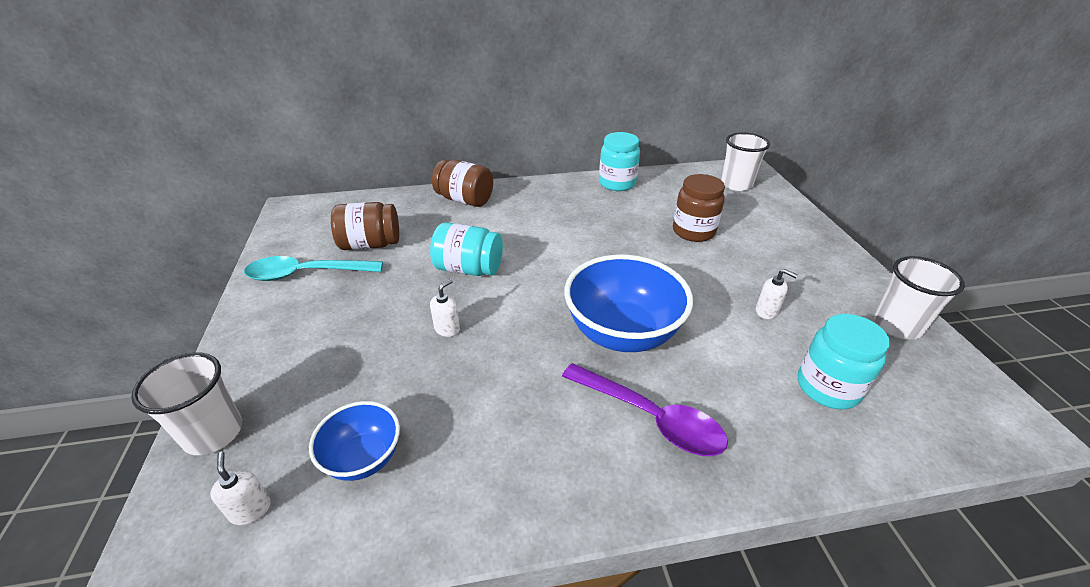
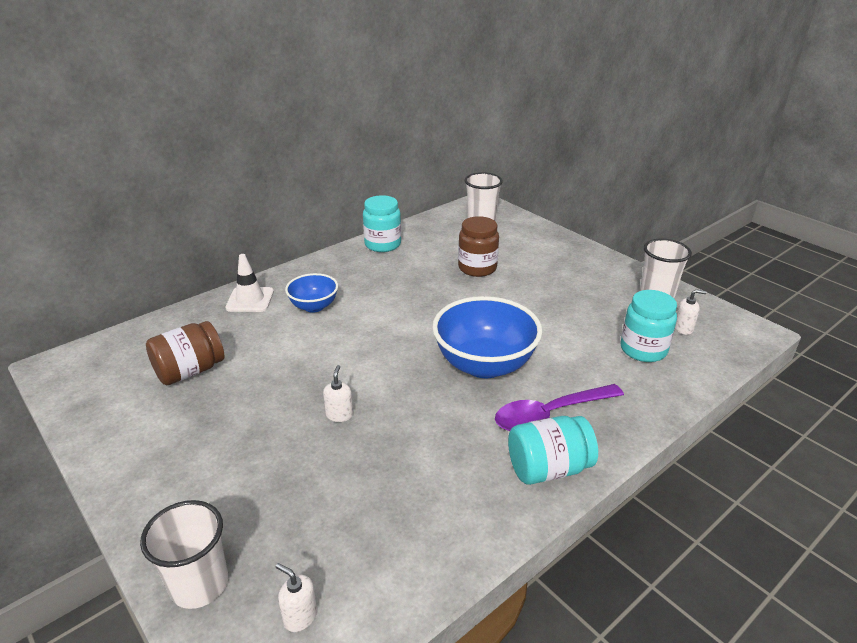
camera: 30 degrees left, 5 degrees down
(306, 274) = (146, 421): turquoise spoon -> none
(363, 458) = (361, 537): blue bowl -> blue bowl (314, 306)
(465, 200) = (250, 300): brown jar -> white traffic cone
(469, 269) = (313, 360): turquoise jar -> turquoise jar (548, 469)
(651, 417) = (550, 415): purple spoon -> purple spoon turned 150 degrees clockwise
(766, 311) = (572, 312): white soap dispenser -> white soap dispenser (683, 328)

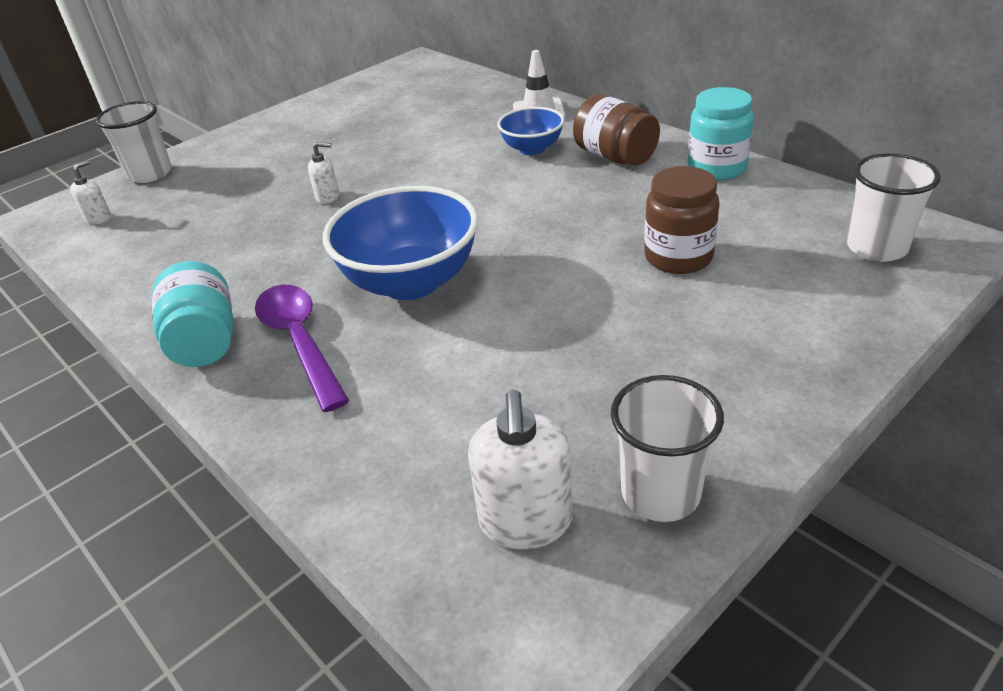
camera: 90 degrees right, 5 degrees up
(190, 371) = (406, 112): brown jar -> brown jar (615, 156)
(643, 350) = (449, 451): turquoise jar -> none
(683, 328) = (525, 522): white soap dispenser -> white soap dispenser, size x1.88

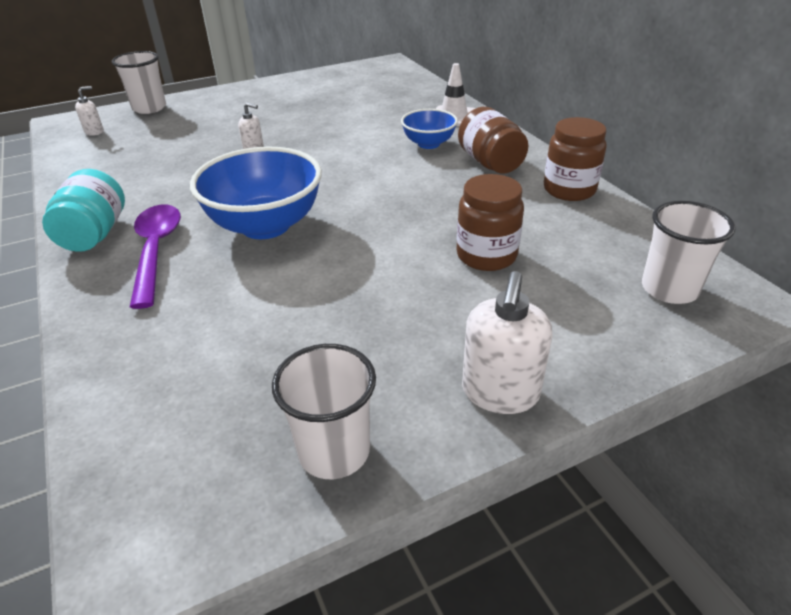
camera: 15 degrees right, 0 degrees up
(525, 522) = (212, 441): white soap dispenser -> white soap dispenser (500, 393)
(716, 168) = (569, 190): turquoise jar -> brown jar

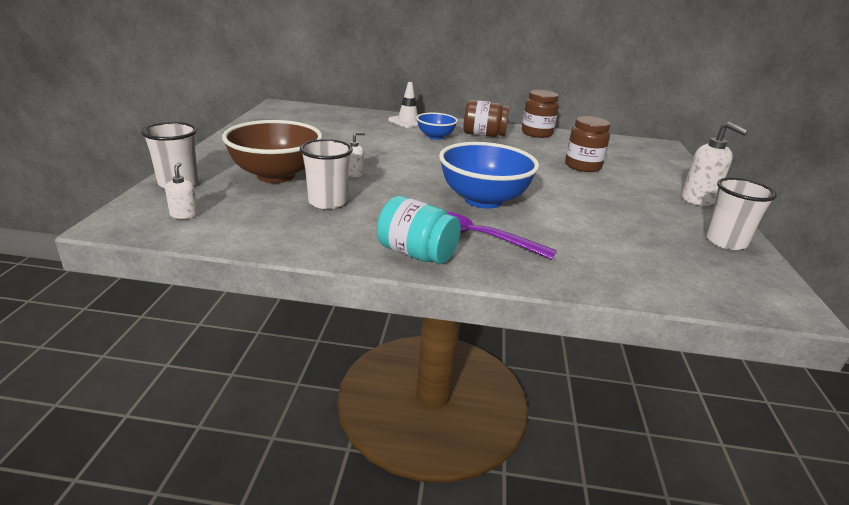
camera: 60 degrees left, 10 degrees down
(207, 126) = (276, 175): none -> brown bowl
(669, 289) = (643, 150): white cup -> white cup (327, 202)

